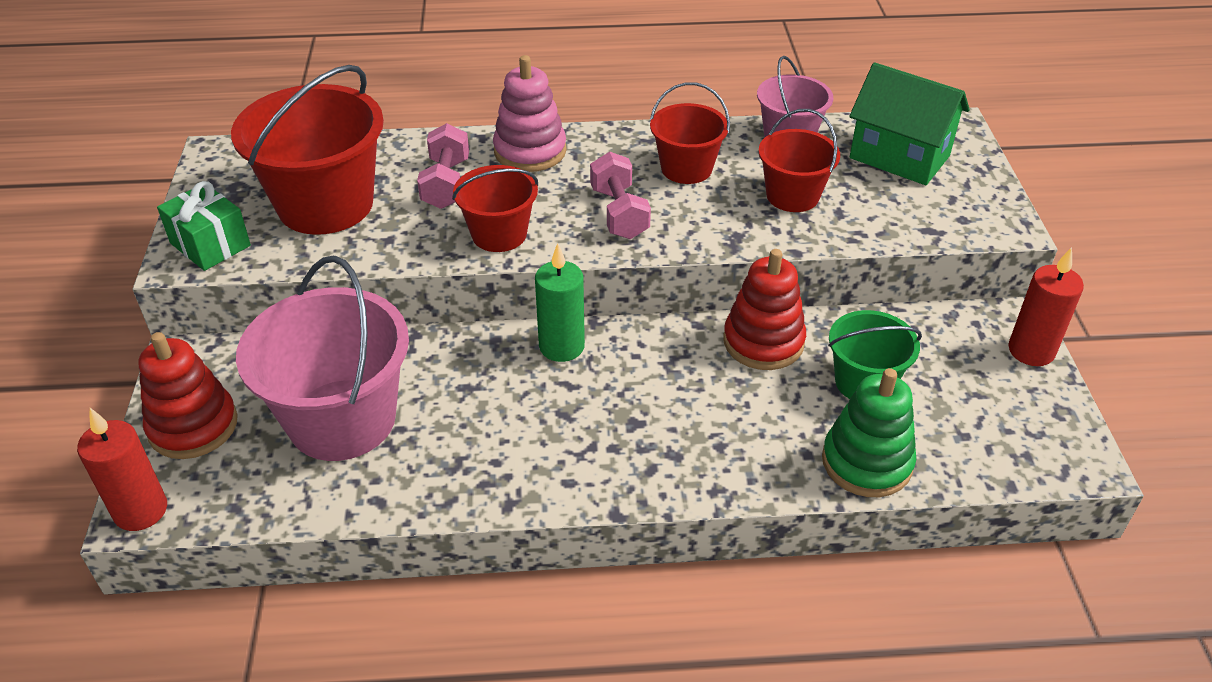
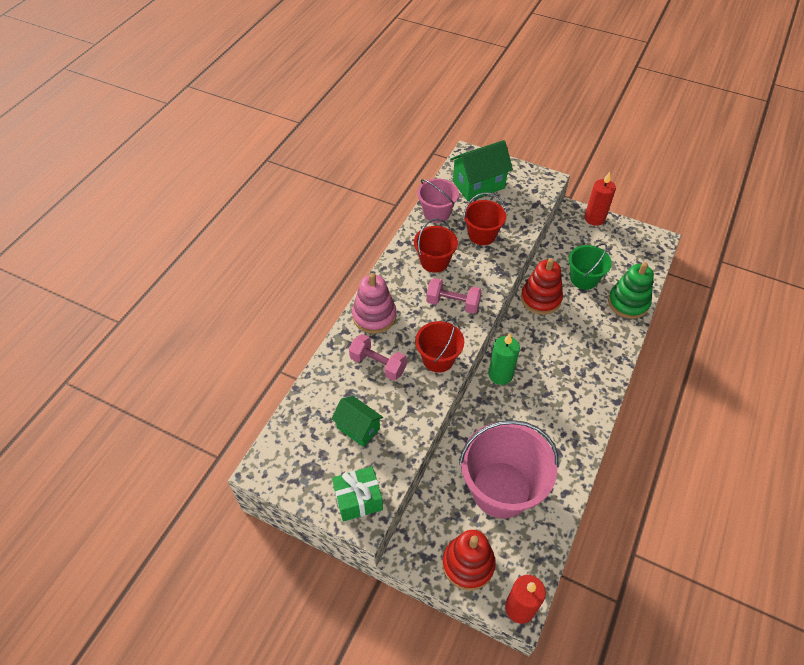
camera: 60 degrees left, 10 degrees up
(325, 204) = (358, 428): red bucket -> green house

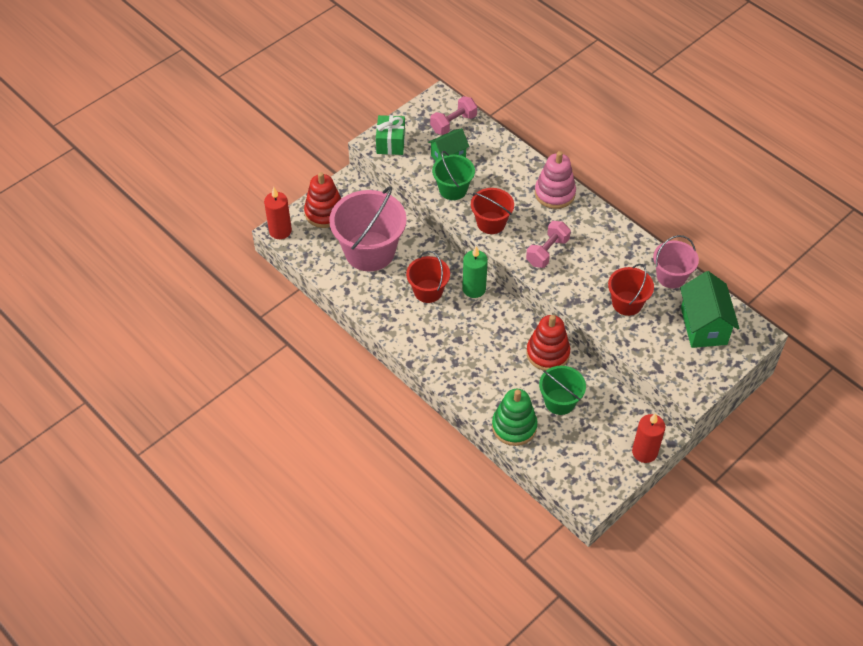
camera: 110 degrees right, 0 degrees up
(378, 364) = (502, 183): pink dumbbell -> pink dumbbell (453, 123)
(406, 408) = (453, 189): none -> green bucket
(434, 261) = (604, 254): red bucket -> red bucket (428, 291)

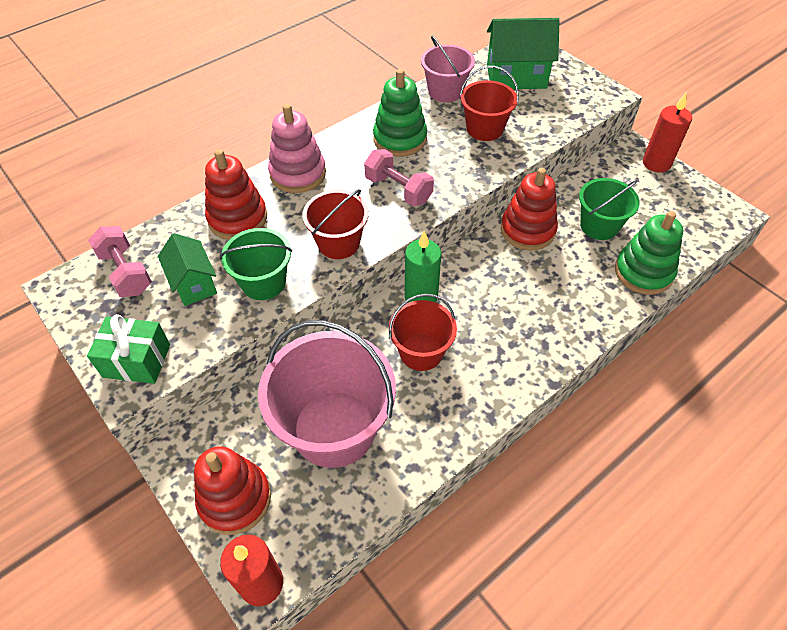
camera: 85 degrees left, 0 degrees up
(506, 168) = (237, 218): none -> red stacking toy
(604, 249) = (400, 139): none -> green stacking toy

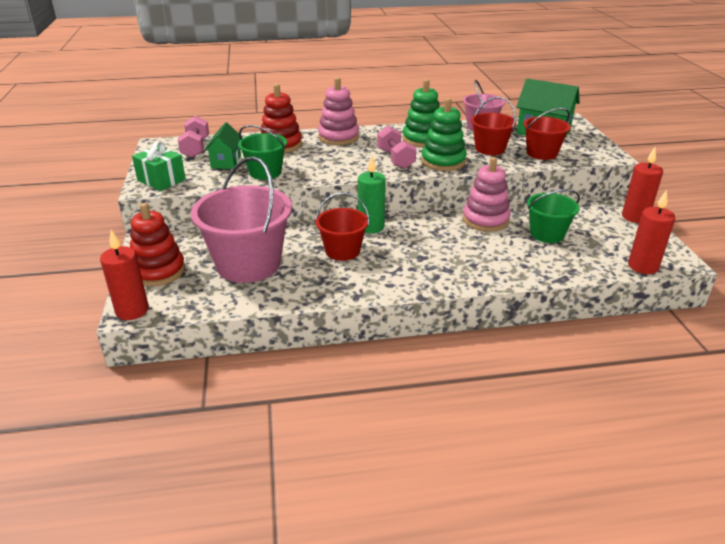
camera: 30 degrees right, 20 degrees down
(338, 243) = (329, 170): red bucket -> red bucket (542, 153)
(527, 230) = (485, 220): red stacking toy -> pink stacking toy
(643, 272) = (559, 267): green stacking toy -> green stacking toy (443, 161)
(709, 235) = (643, 266): none -> red candle

